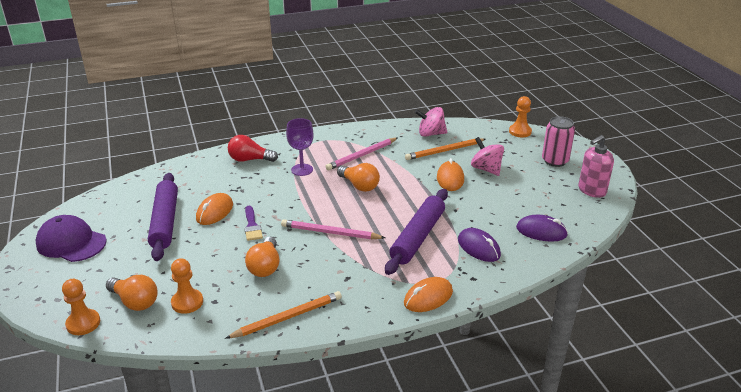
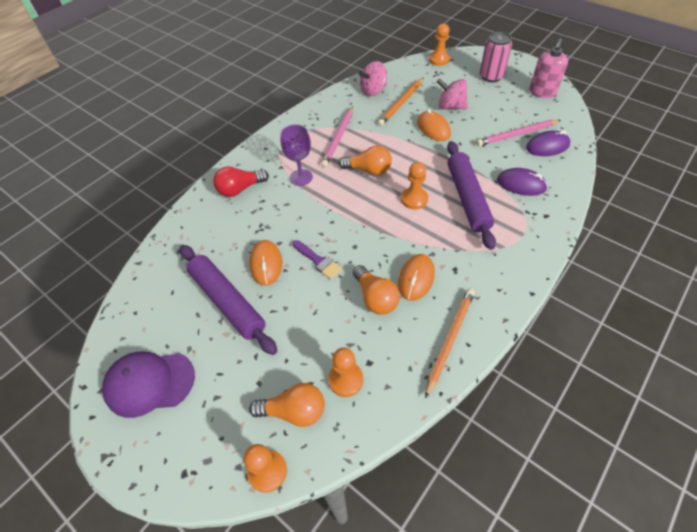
camera: 30 degrees left, 20 degrees up
(330, 233) = (394, 231): pink pencil -> pink pencil (517, 135)
(372, 219) = (414, 199): none -> orange pawn
(428, 297) = (534, 253): orange mouse -> orange mouse (416, 278)

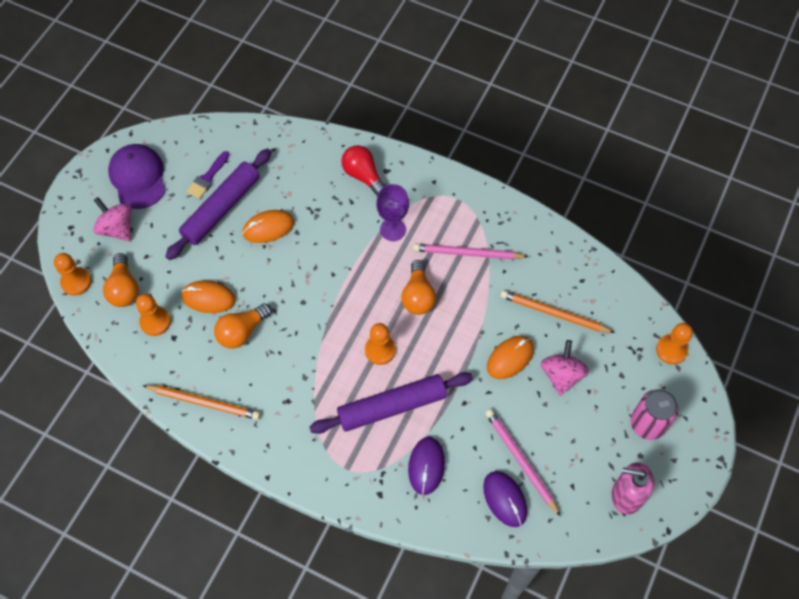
camera: 75 degrees right, 10 degrees up
(318, 261) = (279, 272): purple brush -> purple brush (207, 178)
(373, 91) = (572, 276): pink spinning top -> pink spinning top (117, 228)
(416, 278) = (270, 365): orange mouse -> orange mouse (208, 298)

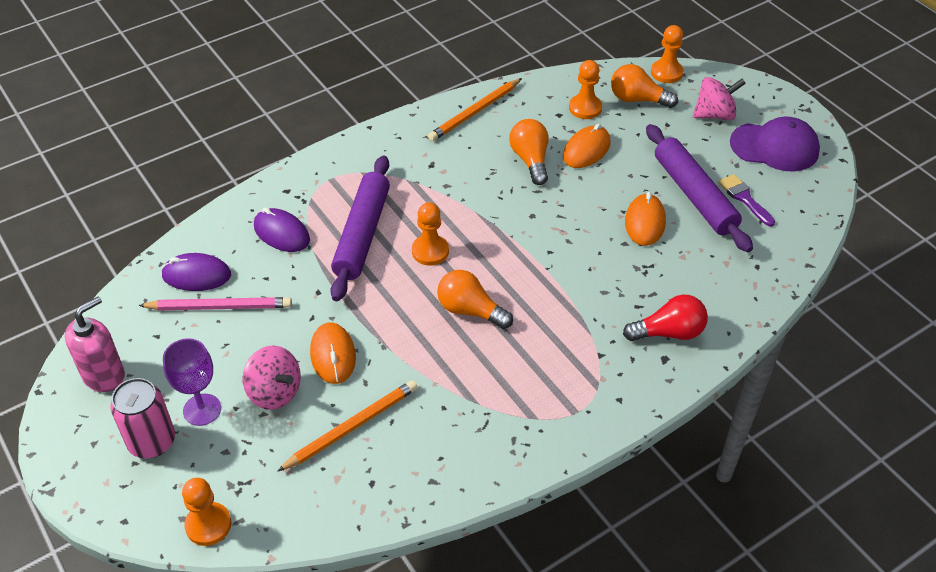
camera: 120 degrees right, 15 degrees down
(393, 229) = (573, 327): purple goblet -> purple goblet (202, 409)
(467, 253) = (492, 382): pink pencil -> none

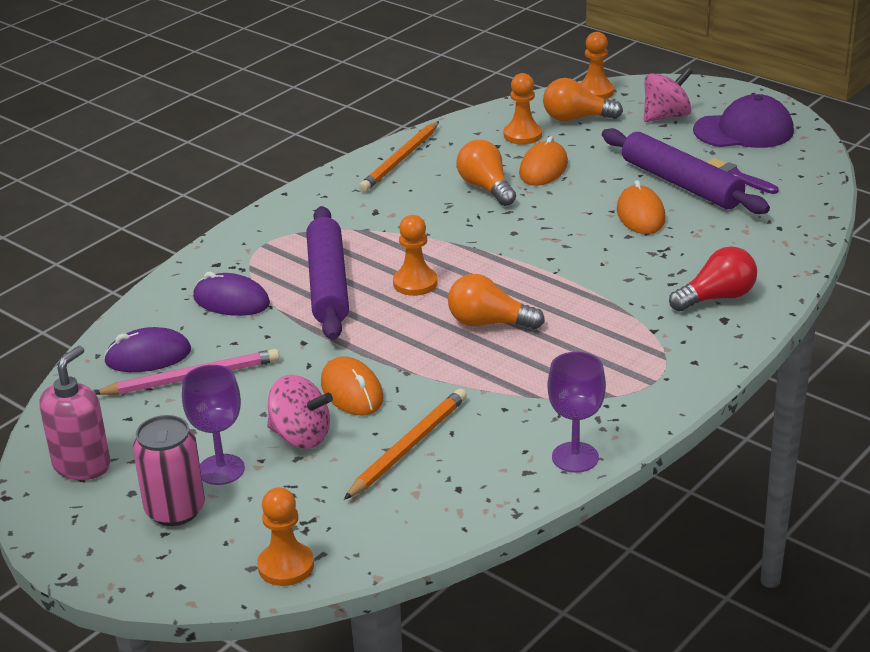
camera: 15 degrees left, 15 degrees down
(477, 477) = (575, 457): none -> purple goblet

